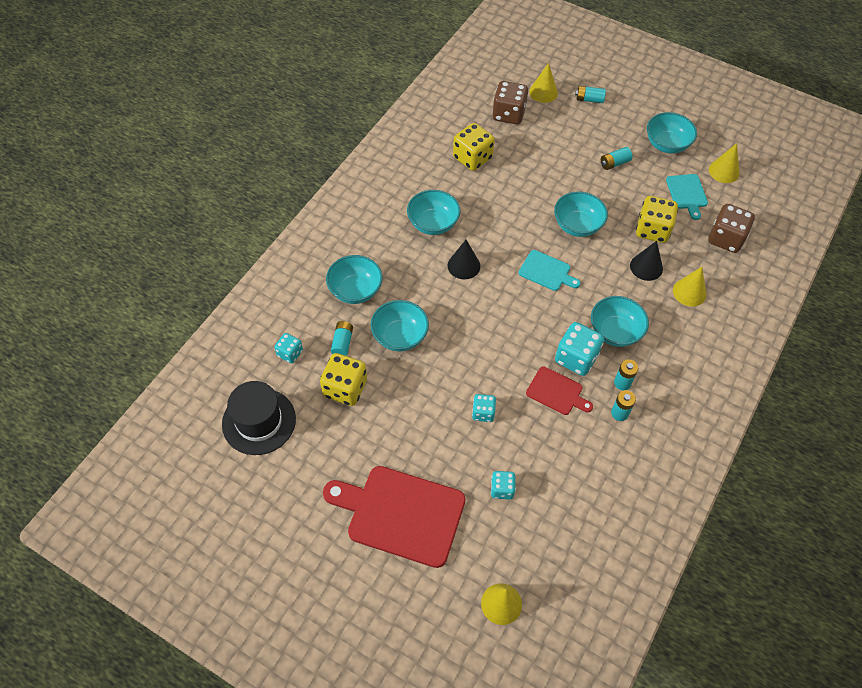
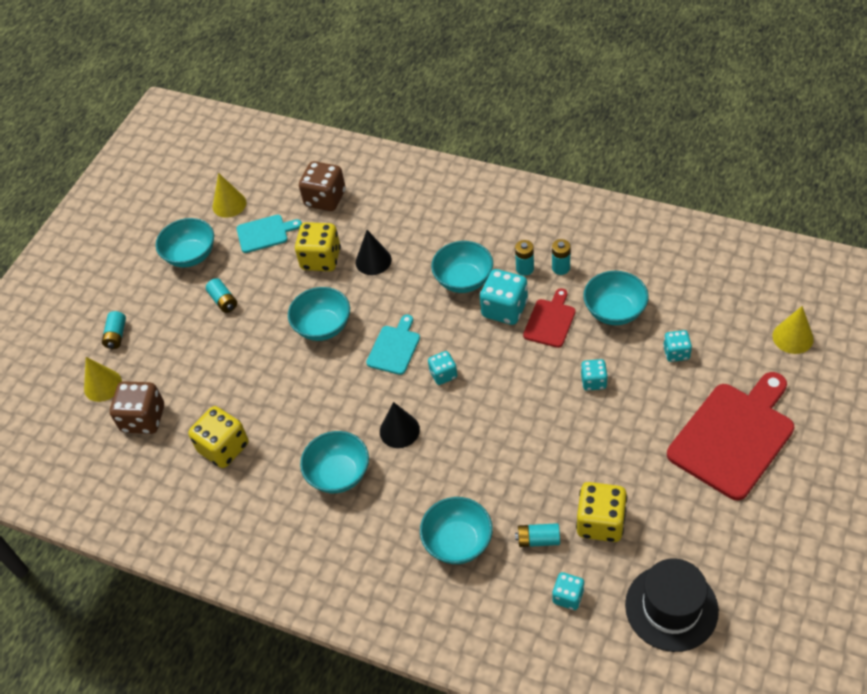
camera: 90 degrees left, 5 degrees down
(400, 336) = (515, 479): turquoise bowl -> turquoise bowl (614, 311)
(400, 514) = (734, 436): red cutting board -> red cutting board turned 150 degrees counterclockwise
(512, 302) = (443, 374): none -> turquoise dice
(689, 292) = (400, 224): yellow cone -> none

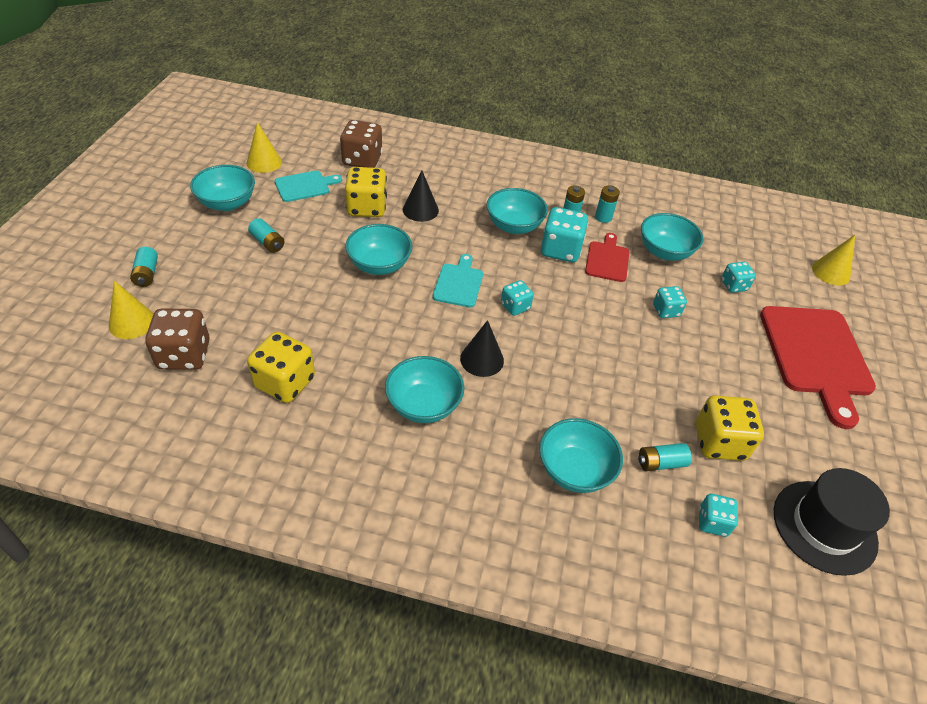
camera: 20 degrees left, 5 degrees down
(734, 436) = (816, 356): red cutting board -> red cutting board turned 150 degrees clockwise

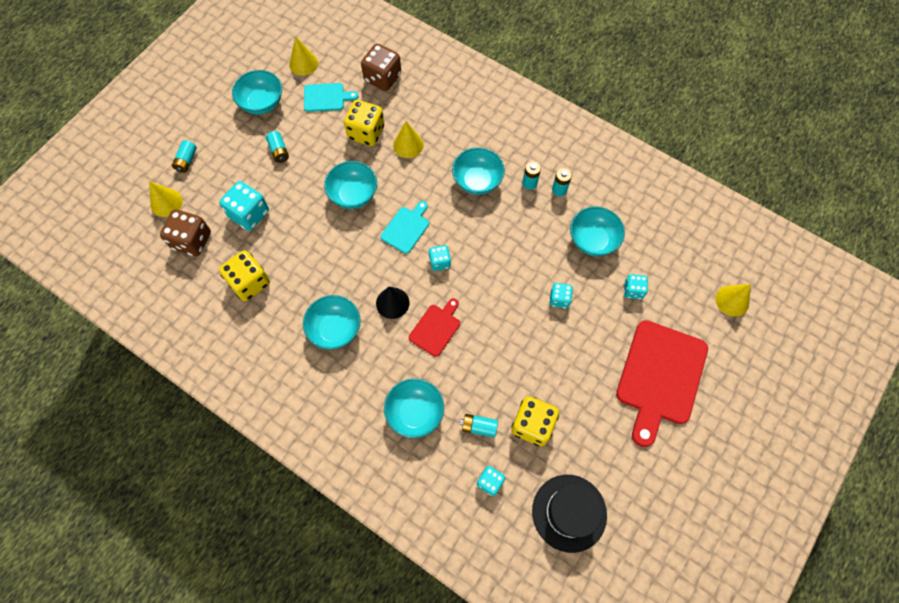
camera: 25 degrees right, 20 degrees up
(420, 210) = (408, 145): black cone -> yellow cone
(560, 250) = (504, 216): turquoise dice -> turquoise dice (249, 214)
(607, 260) = (538, 236): red cutting board -> red cutting board (436, 328)

